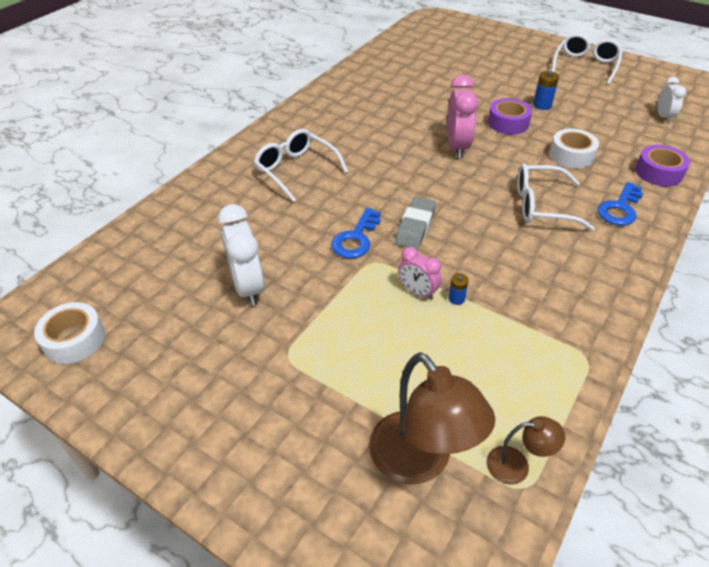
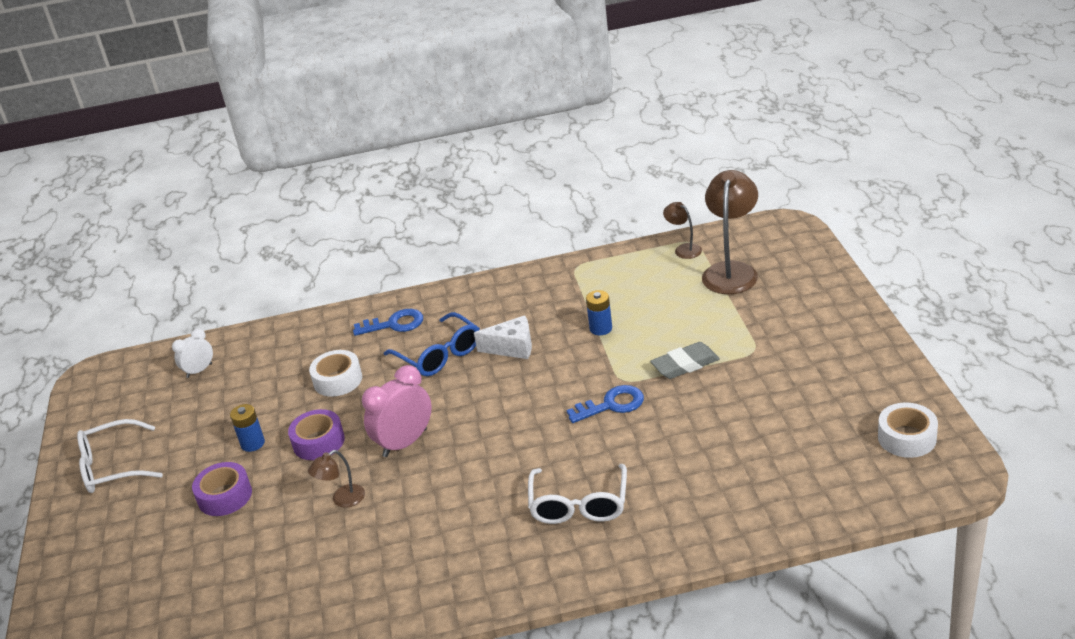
camera: 130 degrees left, 10 degrees down
(248, 287) = (738, 410): white clock -> none
(415, 226) = (554, 389): grey eraser -> grey eraser (685, 365)
(417, 292) = (619, 345): pink clock -> none
(439, 109) = (342, 500): none -> brown lamp
(456, 299) = (601, 328): blue battery -> blue battery, size x1.59
(499, 240) = (512, 348): none -> white cheese
(542, 205) = (439, 354): white glasses -> blue glasses
(658, 172) = (313, 332): purple tape -> purple tape (225, 496)

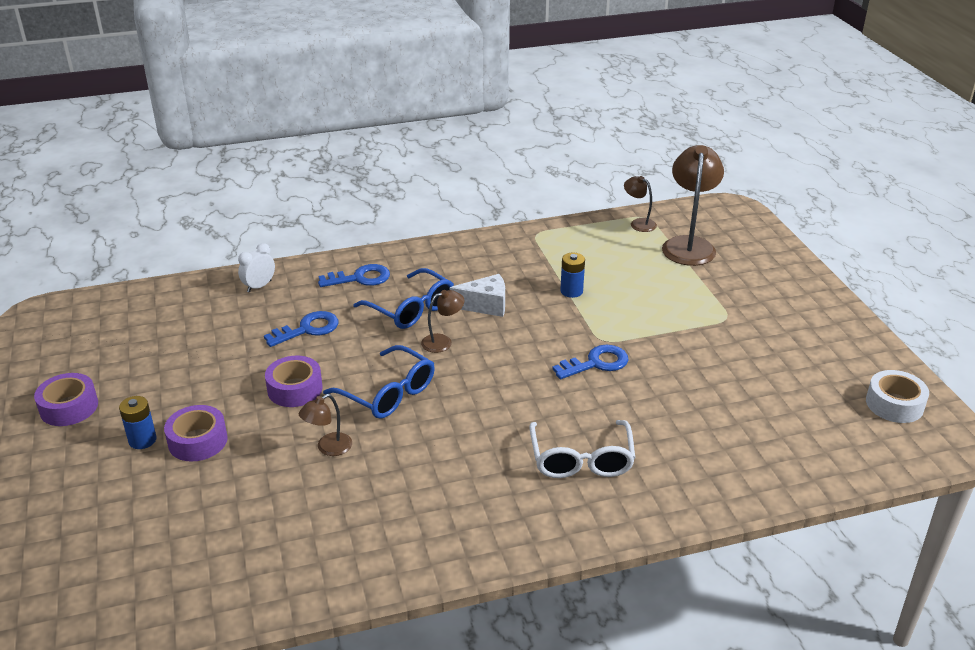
camera: 10 degrees left, 0 degrees up
(113, 467) = (69, 407): white glasses -> purple tape
(199, 370) = (157, 314): white clock -> white clock (259, 286)
(253, 443) = (223, 388): blue battery -> blue battery (142, 440)
(338, 380) = (308, 329): white tape -> blue key
(405, 443) = (388, 393): pink clock -> blue glasses
(465, 388) = (443, 341): none -> brown lamp
(685, 365) = (662, 328): grey eraser -> none

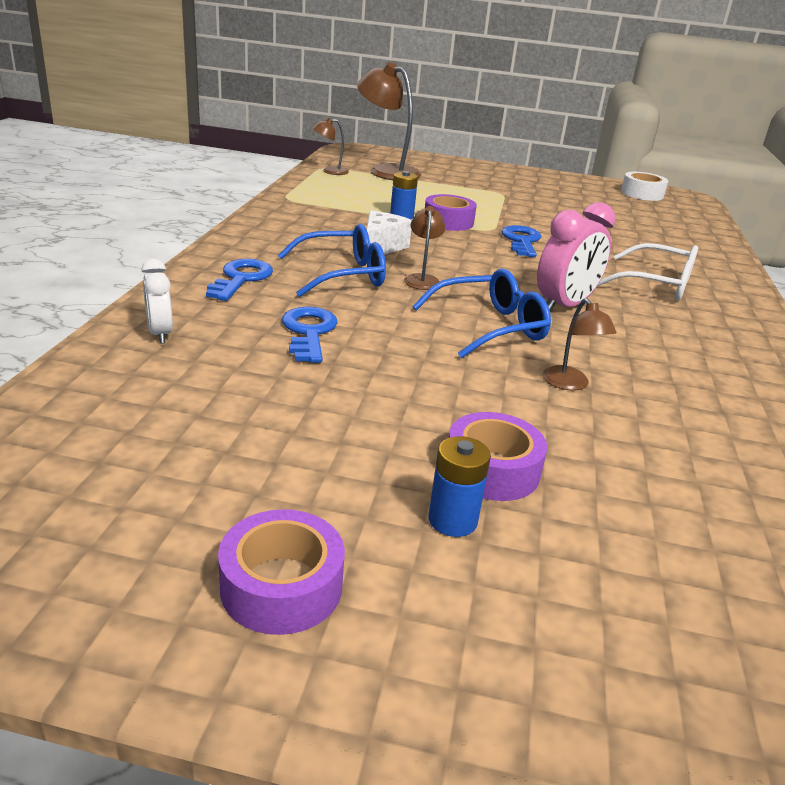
camera: 65 degrees left, 5 degrees down
(295, 389) = (431, 372): purple tape -> purple tape (448, 222)
(467, 418) = (564, 306): none -> pink clock

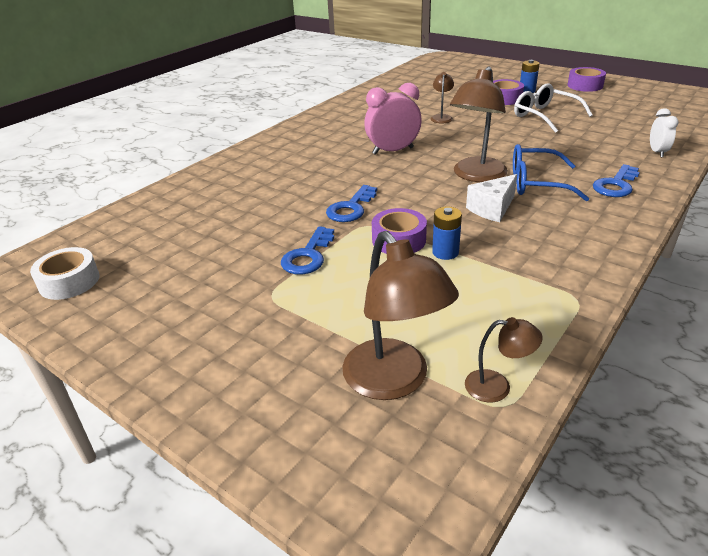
camera: 150 degrees left, 5 degrees up
(309, 332) = (568, 147): blue key -> blue key (308, 256)
(422, 279) = (476, 176): brown lamp -> brown lamp, size x1.99
(489, 327) = (456, 143): blue glasses -> none
(656, 284) = (301, 160): white glasses -> white glasses (545, 116)

